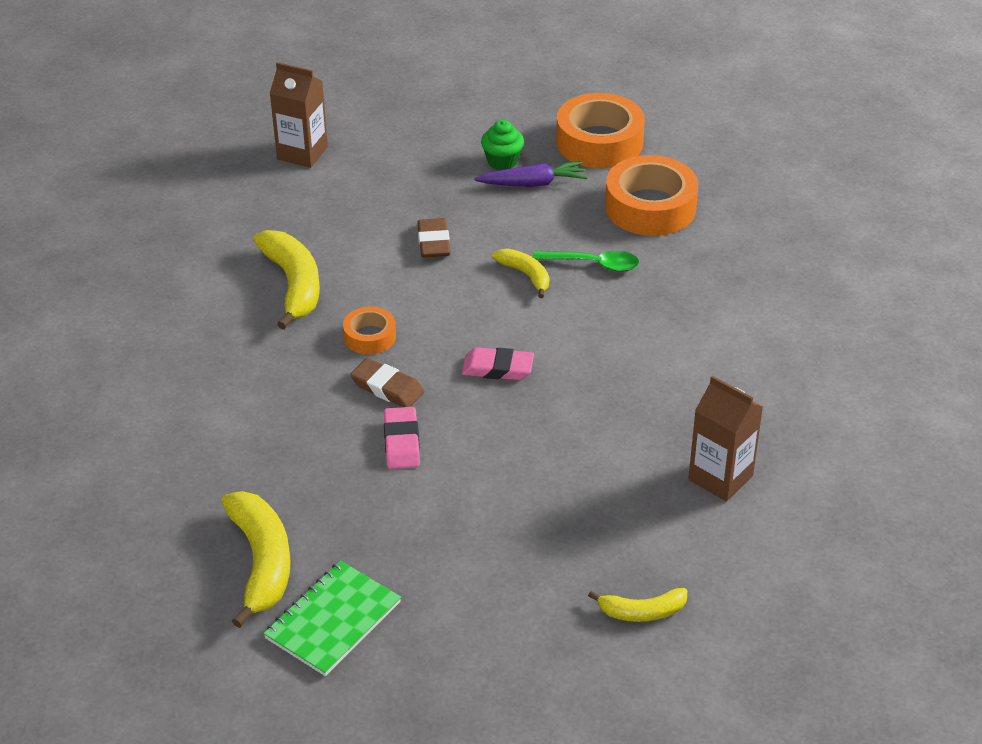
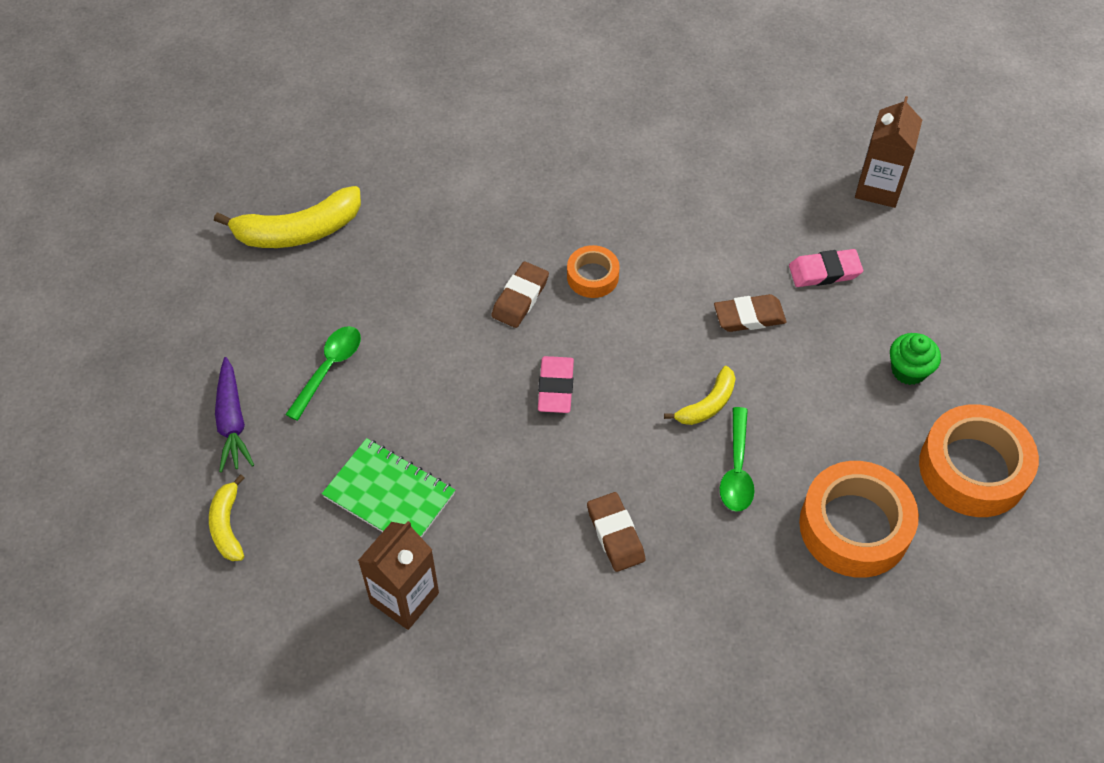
camera: 85 degrees right, 15 degrees up
(293, 285) = (662, 207): yellow banana -> none
(333, 620) = (231, 288): green notebook -> green notebook (389, 495)
(401, 442) = (446, 316): pink eraser -> pink eraser (824, 271)
(456, 534) = (328, 369): none -> green spoon
(533, 184) = (873, 403): purple carrot -> purple carrot (232, 421)
(656, 340) = (615, 534): none -> brown eraser

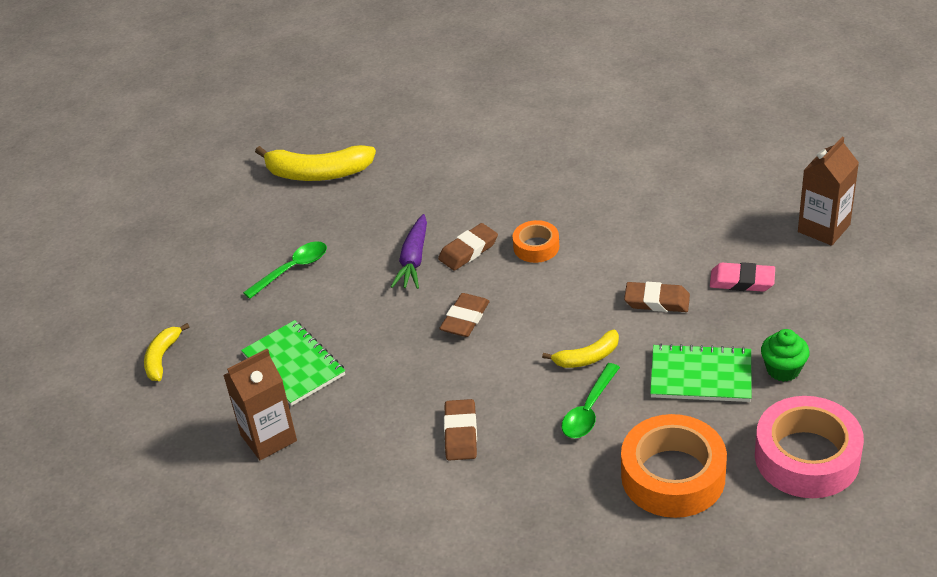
camera: 25 degrees right, 15 degrees down
(232, 421) = (202, 290): purple carrot -> purple carrot (413, 260)
(556, 387) = (465, 319): pink eraser -> brown eraser
(831, 398) = (701, 376): none -> green notebook
(973, 469) = (806, 457): orange tape -> pink tape

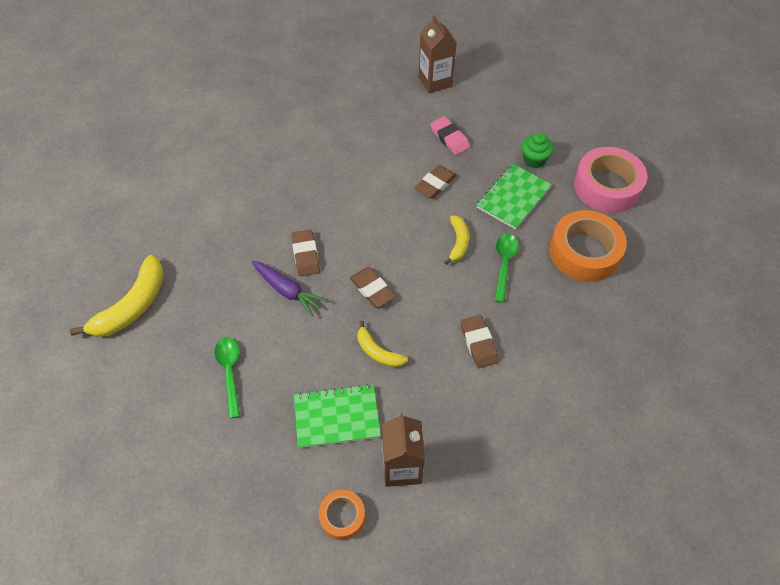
camera: 65 degrees left, 15 degrees up
(162, 358) = (255, 512): yellow banana -> yellow banana (378, 352)
(460, 433) = (478, 343): brown eraser -> brown eraser turned 45 degrees clockwise
(536, 247) = (334, 217): orange tape -> orange tape (342, 516)
(589, 409) = (504, 264): green spoon -> green spoon turned 135 degrees counterclockwise
(742, 281) = (449, 138): pink eraser -> pink eraser turned 75 degrees counterclockwise

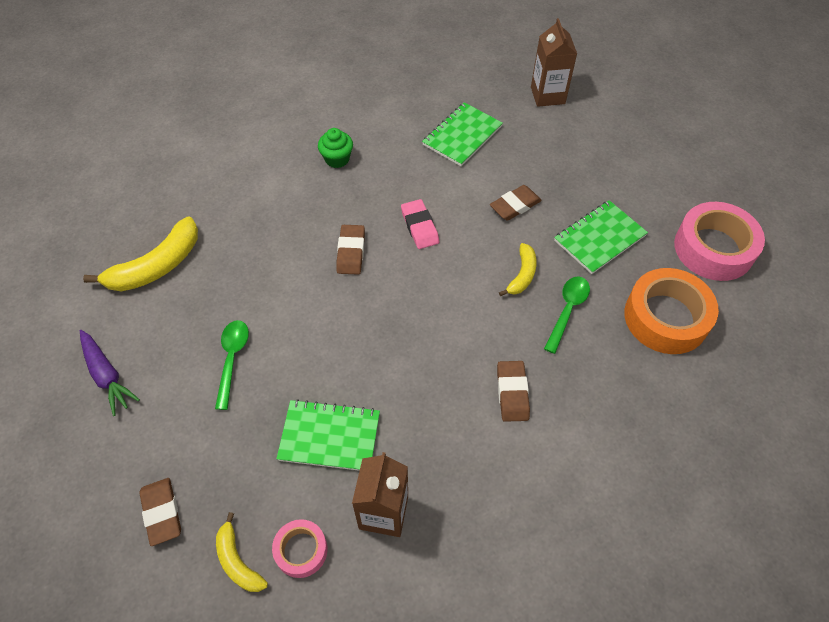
camera: 15 degrees right, 0 degrees up
(287, 291) = (319, 286): purple carrot -> purple carrot (107, 375)
(342, 516) = (301, 550): orange tape -> pink tape
(372, 132) = (462, 136): none -> green notebook
(372, 289) = (411, 305): brown eraser -> brown eraser (162, 512)
(378, 352) = (396, 375): yellow banana -> yellow banana (238, 561)
(449, 138) = (546, 159): pink eraser -> pink eraser (419, 227)
(534, 160) = (636, 201): green cupcake -> green cupcake (337, 159)

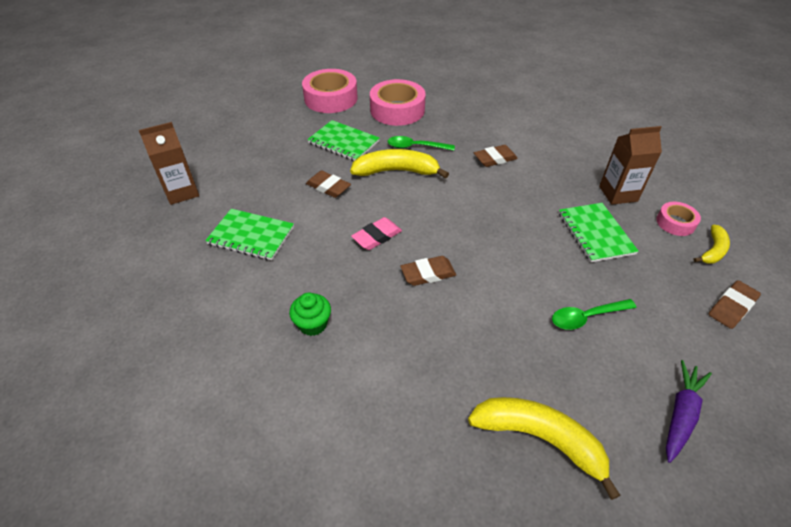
camera: 110 degrees left, 10 degrees down
(522, 275) = (396, 171): yellow banana -> yellow banana, size x1.77
(666, 317) = (397, 110): orange tape -> pink tape

